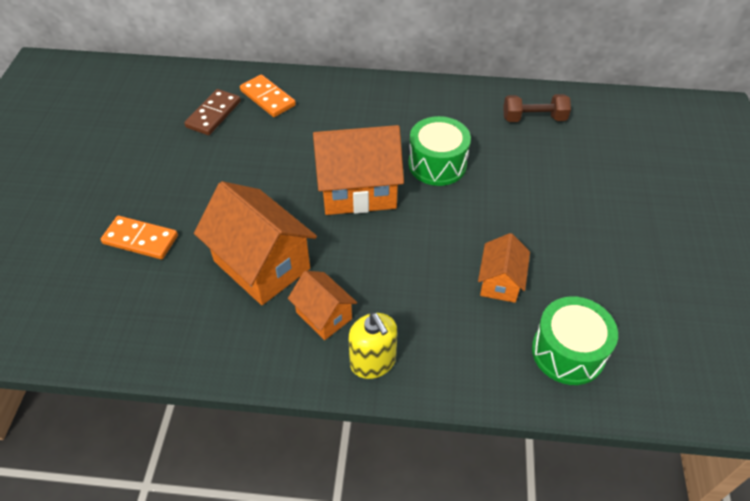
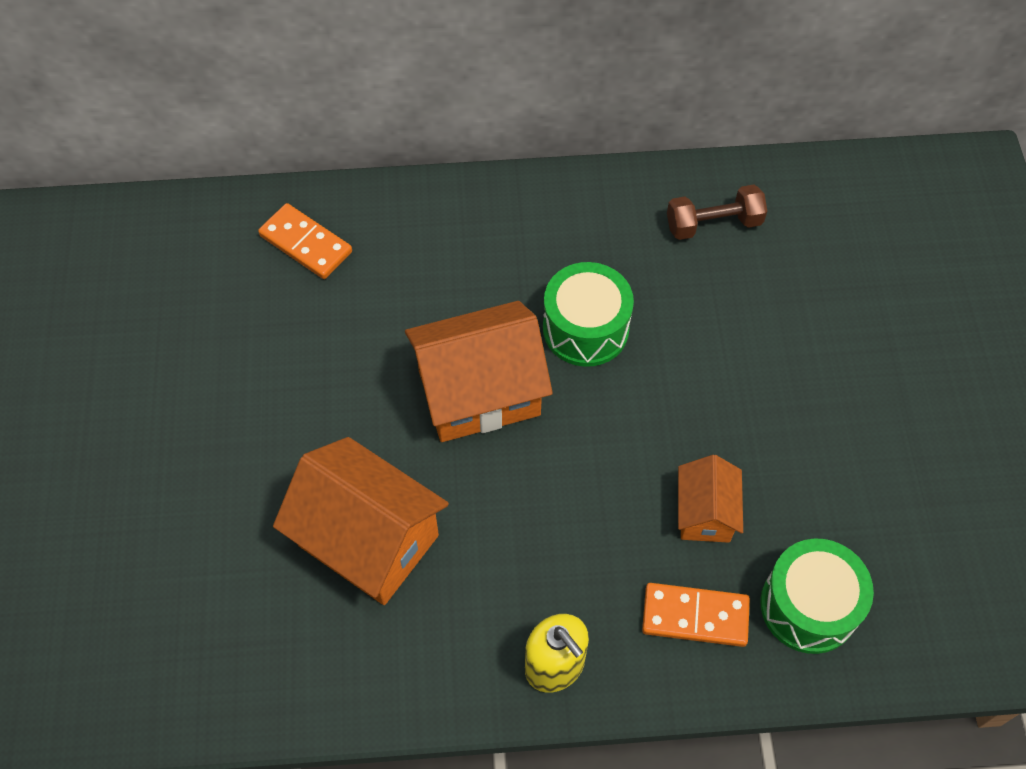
camera: 10 degrees left, 10 degrees up
(140, 239) = (181, 527): orange domino -> orange domino (695, 616)
(213, 114) = (230, 287): brown domino -> none
(324, 316) = (474, 606): orange house -> none

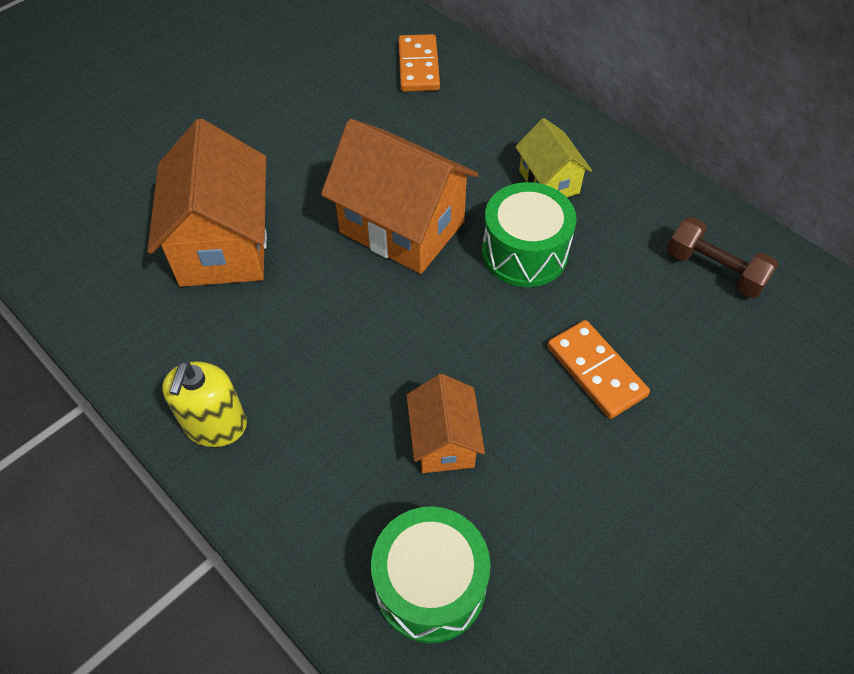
camera: 50 degrees right, 5 degrees down
(532, 256) = (549, 182): none -> yellow house
(695, 616) = (342, 497): orange domino -> orange domino (596, 371)
(705, 513) = (444, 441): orange house -> orange house turned 60 degrees counterclockwise

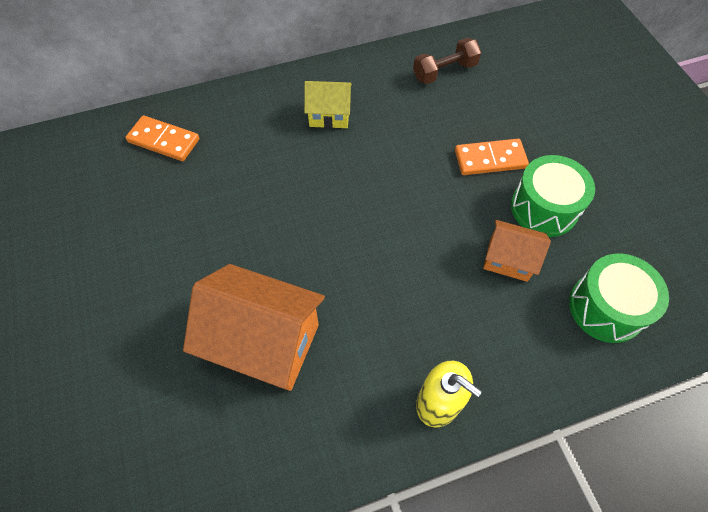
camera: 65 degrees left, 5 degrees up
(402, 227) = (319, 214): orange house -> none
(524, 252) = (381, 154): green drum -> green drum (544, 208)

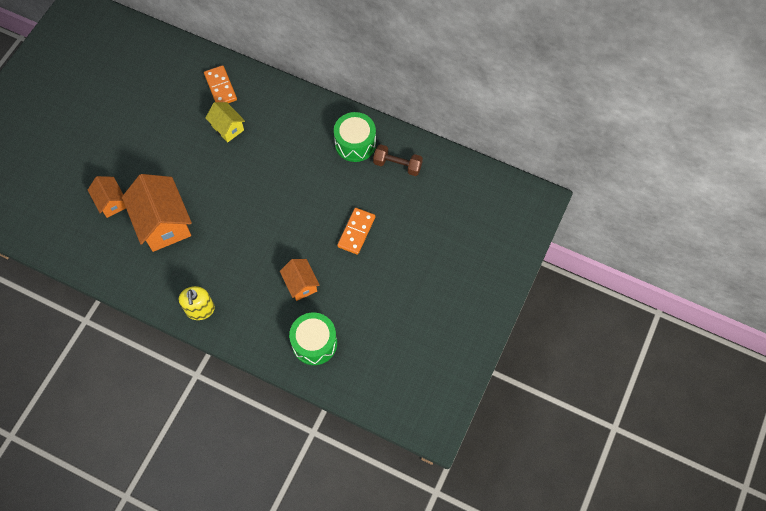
camera: 45 degrees right, 5 degrees up
(159, 381) = (111, 202): none -> orange house
(329, 115) = (309, 140): yellow house -> yellow house (227, 128)
(490, 159) = (356, 232): orange domino -> orange domino turned 75 degrees clockwise
(544, 208) = (349, 278): green drum -> green drum (355, 143)

